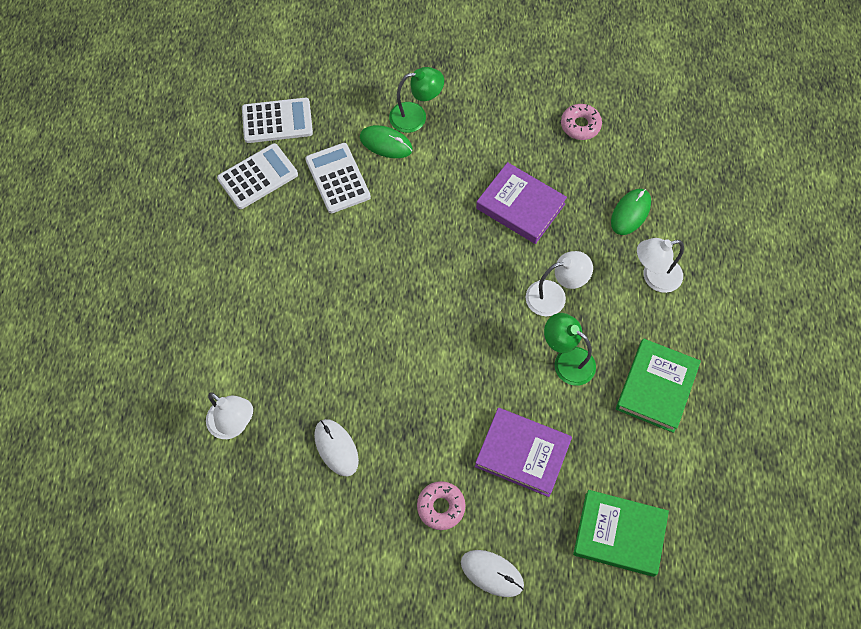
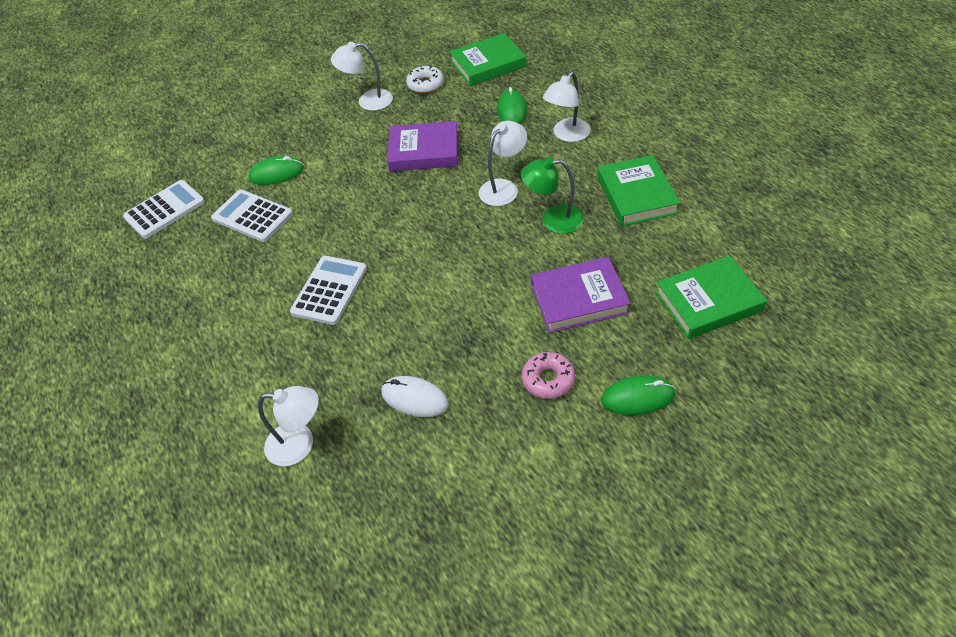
camera: 30 degrees left, 15 degrees down
(258, 176) = (176, 254): white calculator -> white calculator (329, 290)
(416, 116) = (288, 145): green lamp -> none
(492, 573) = (638, 397): white mouse -> green mouse
(516, 110) = (368, 101): none -> white lamp
(580, 125) = (425, 84): pink donut -> white donut
(654, 140) = (488, 64): none -> green book

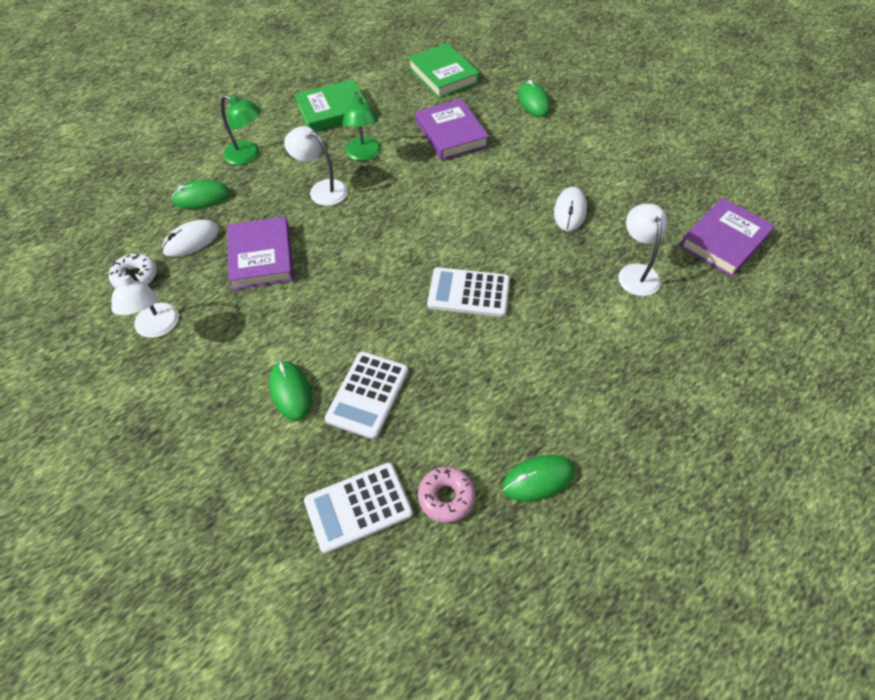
camera: 105 degrees left, 5 degrees up
(125, 315) = (538, 479): none -> green mouse
(164, 210) = (358, 507): white calculator -> white calculator turned 60 degrees counterclockwise
(312, 564) = (724, 241): none -> purple book
(457, 109) = (191, 240): none -> white mouse
(488, 64) = (110, 226): green book -> none
(548, 379) = (531, 143): pink donut -> pink donut (446, 497)
(567, 135) = (248, 156): white lamp -> green lamp

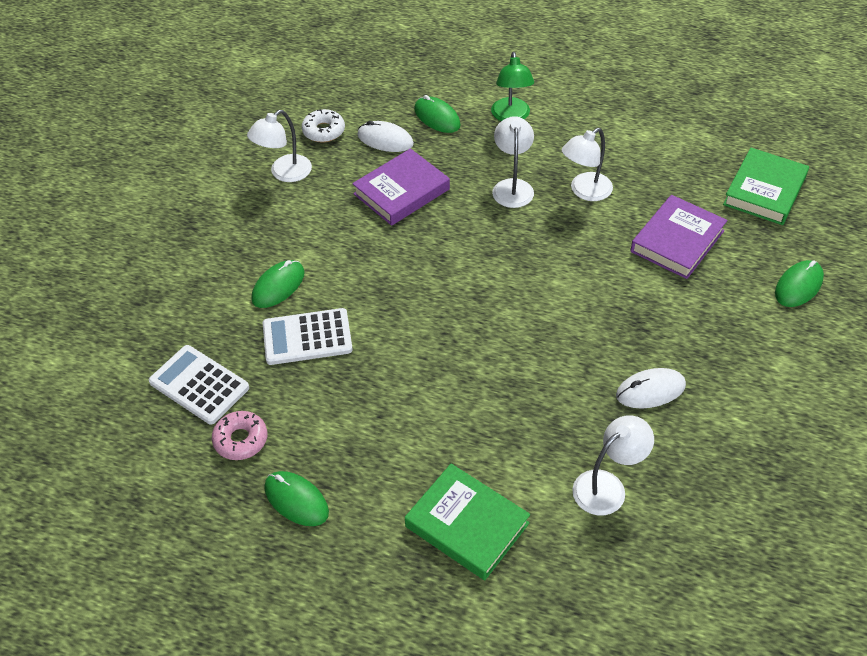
camera: 60 degrees right, 5 degrees down
(333, 111) = (624, 138): green book -> green book (467, 525)
(364, 155) = (585, 191): green lamp -> white lamp
(469, 293) = (470, 355): white calculator -> none
(724, 241) = (729, 558): purple book -> none

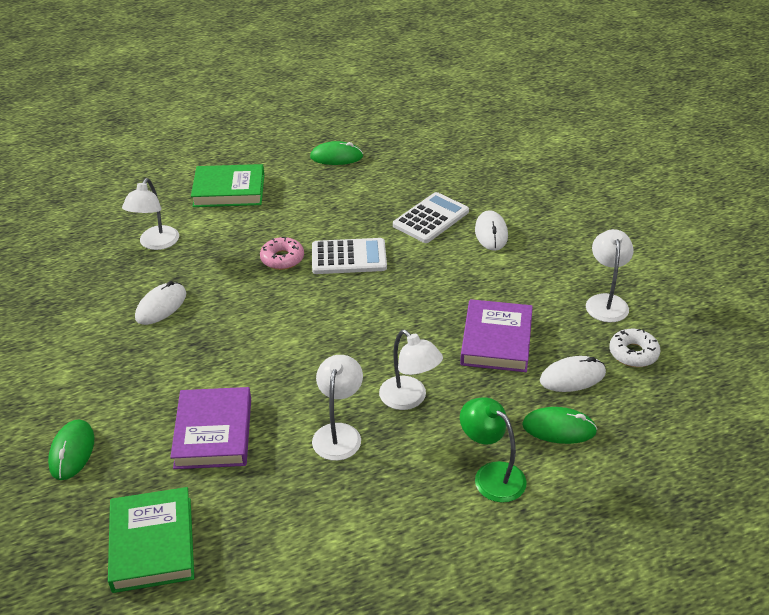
camera: 140 degrees right, 10 degrees down
(199, 385) = (460, 169): white calculator -> white calculator (349, 257)
(241, 440) = (400, 162): pink donut -> pink donut (282, 259)
(278, 286) = (491, 233): green mouse -> white mouse

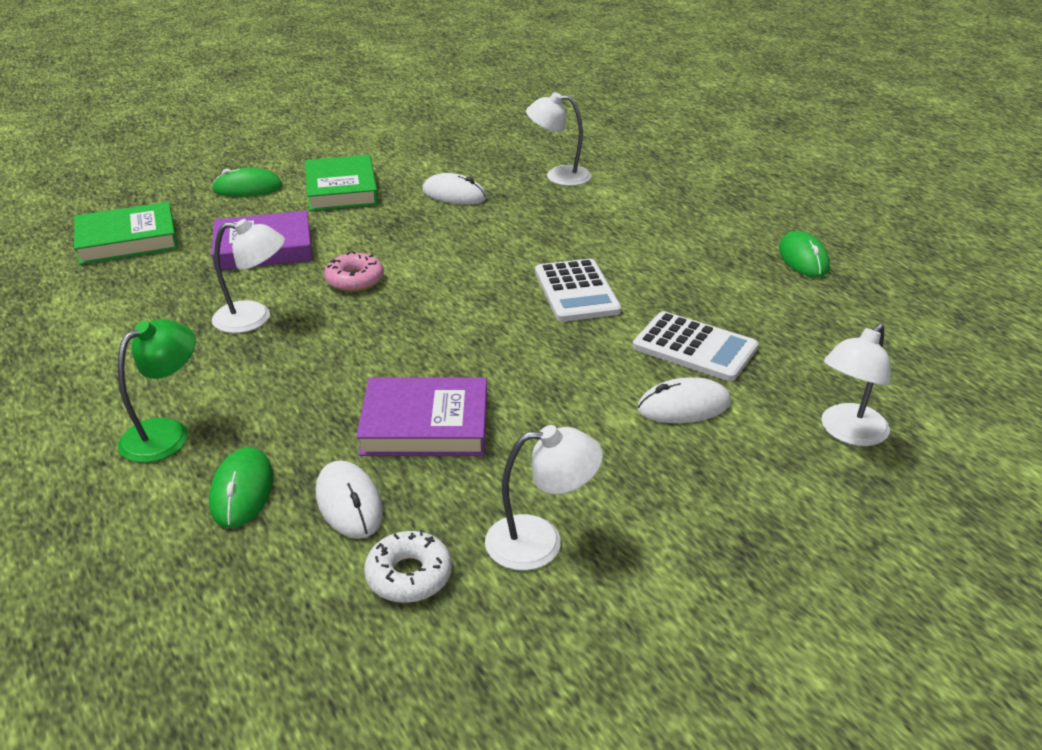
camera: 80 degrees right, 5 degrees down
(229, 190) = (679, 200): green book -> green book (342, 189)
(282, 259) = (557, 248): pink donut -> pink donut (354, 280)
(409, 399) = (307, 360): white lamp -> white lamp (848, 433)

